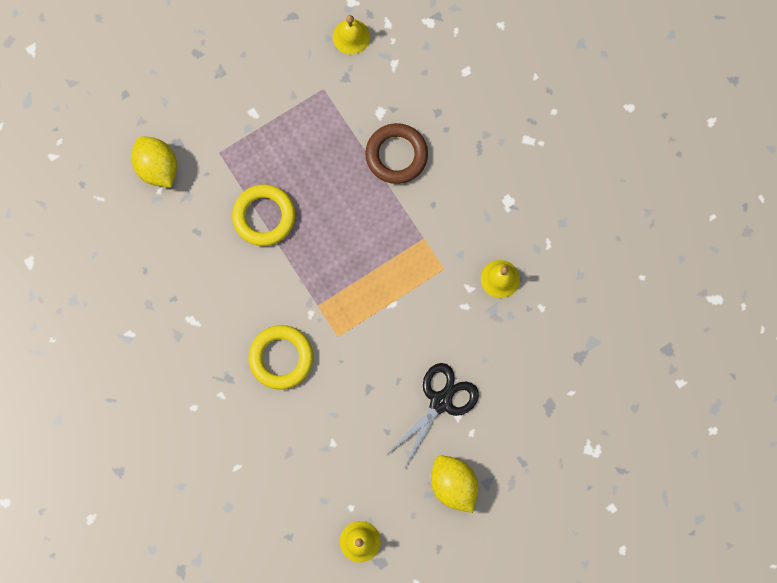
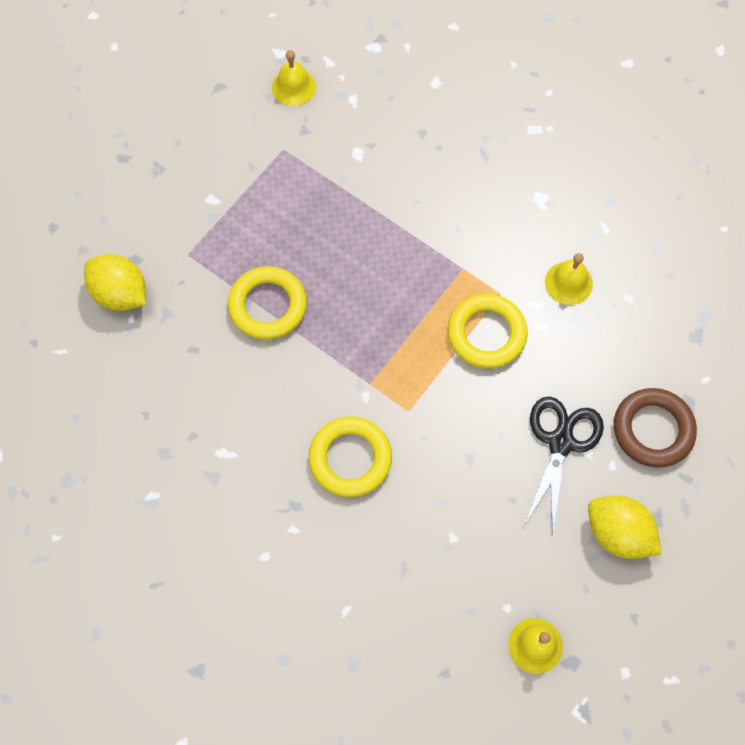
camera: 20 degrees left, 10 degrees down
(396, 155) = (395, 191): brown ring -> brown ring (653, 430)
(420, 297) = (486, 334): none -> yellow ring

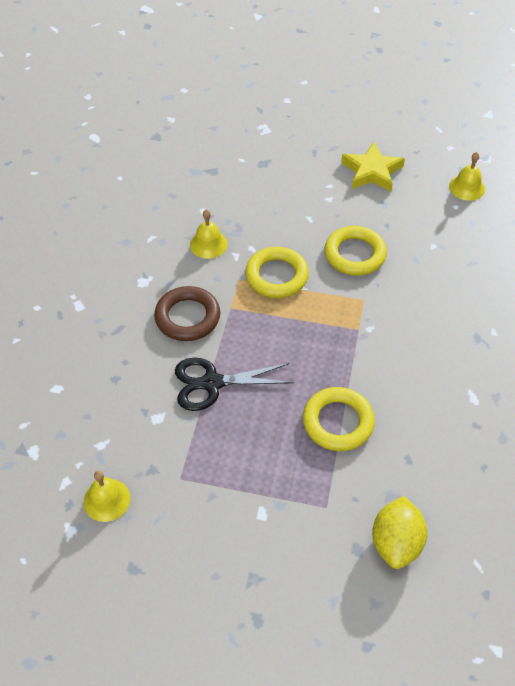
camera: 115 degrees left, 15 degrees down
(350, 458) = (421, 319): yellow ring -> yellow ring (355, 254)
(561, 442) = (331, 213): black scissors -> black scissors (212, 383)
(617, 533) = (372, 171): yellow lemon -> yellow star
(653, 430) = (293, 174): brown ring -> brown ring (187, 317)

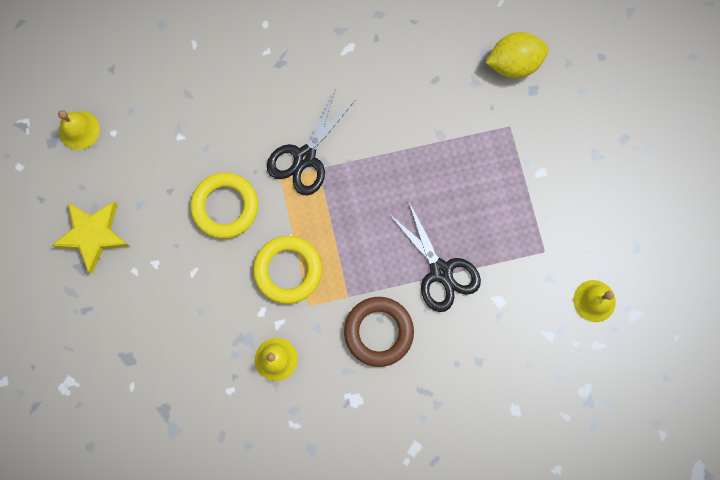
camera: 115 degrees left, 25 degrees up
(338, 422) = (427, 147): yellow ring -> none
(374, 323) = (304, 157): none -> black scissors

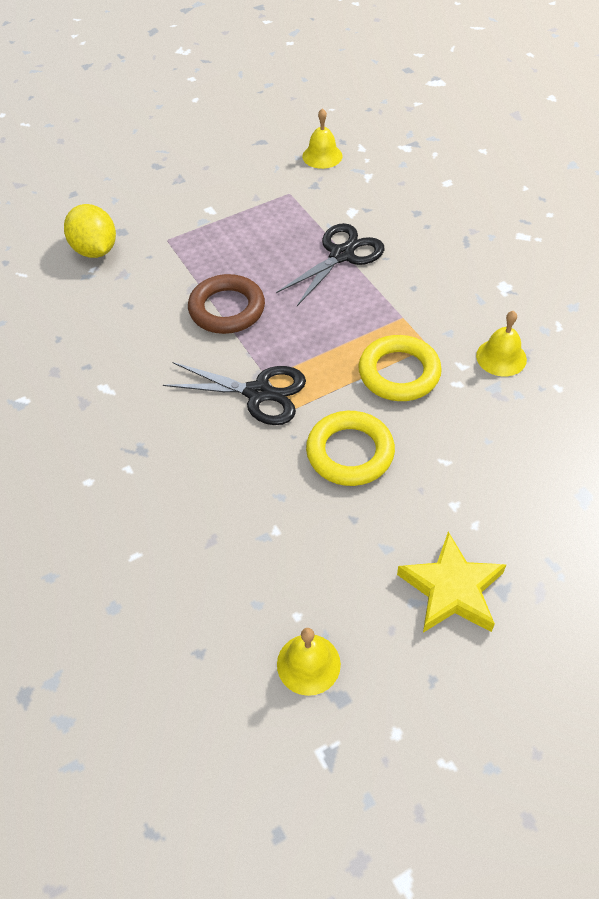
camera: 105 degrees left, 25 degrees down
(378, 332) = (426, 285): brown ring -> brown ring (227, 309)

